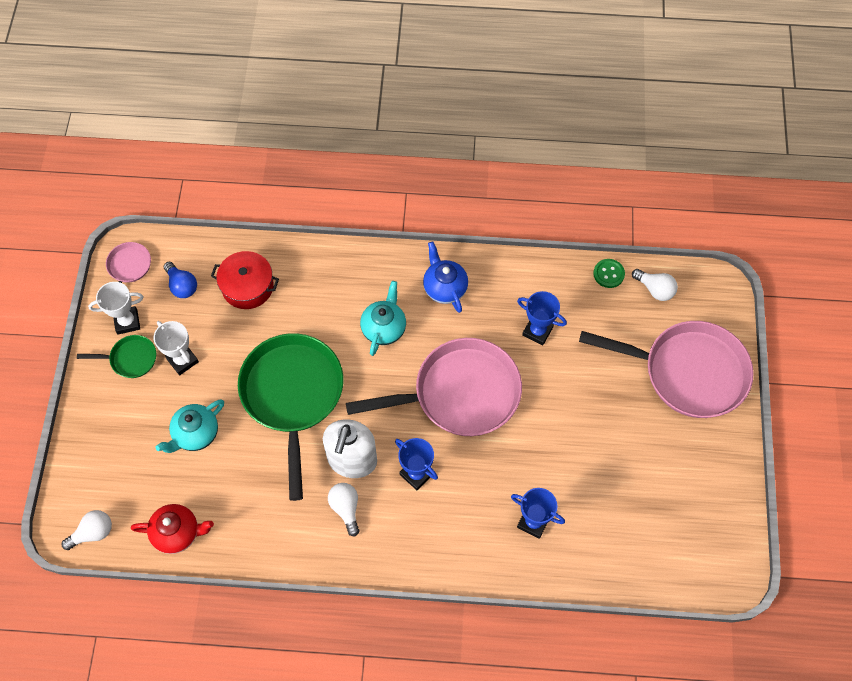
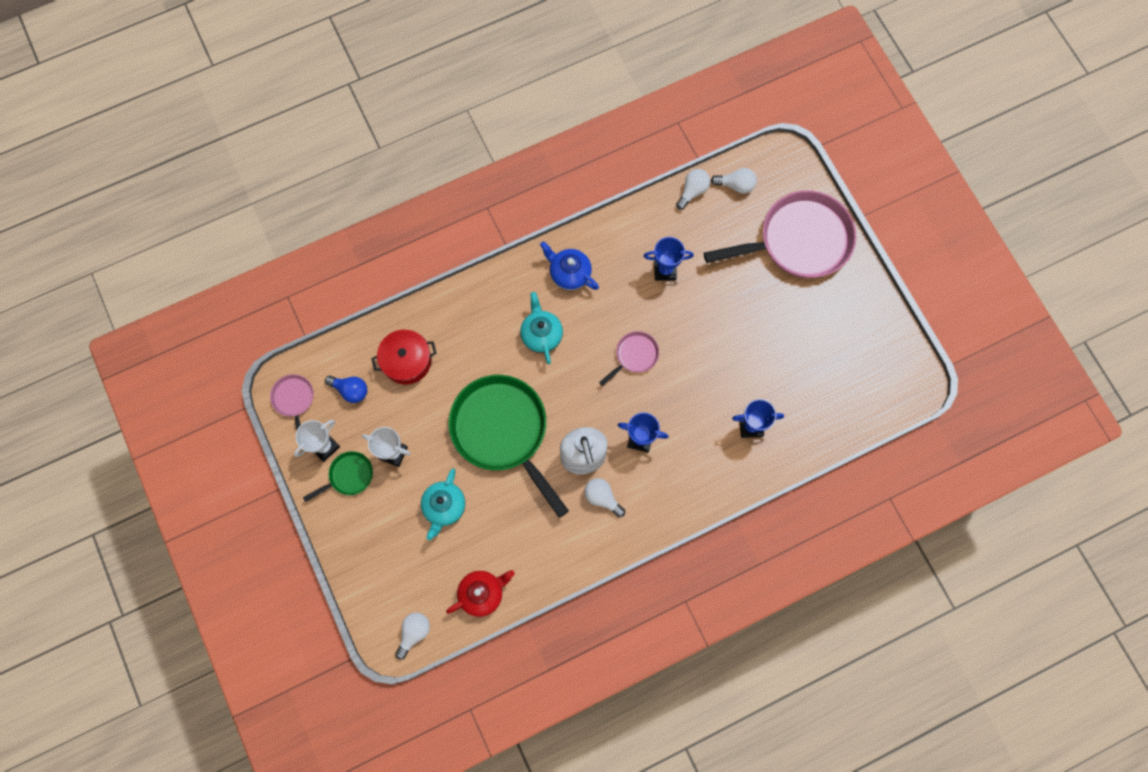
camera: 30 degrees left, 10 degrees up
(459, 393) = (634, 356): pink pan -> pink pan, size x0.45
(608, 274) = (692, 191): green button -> white light bulb

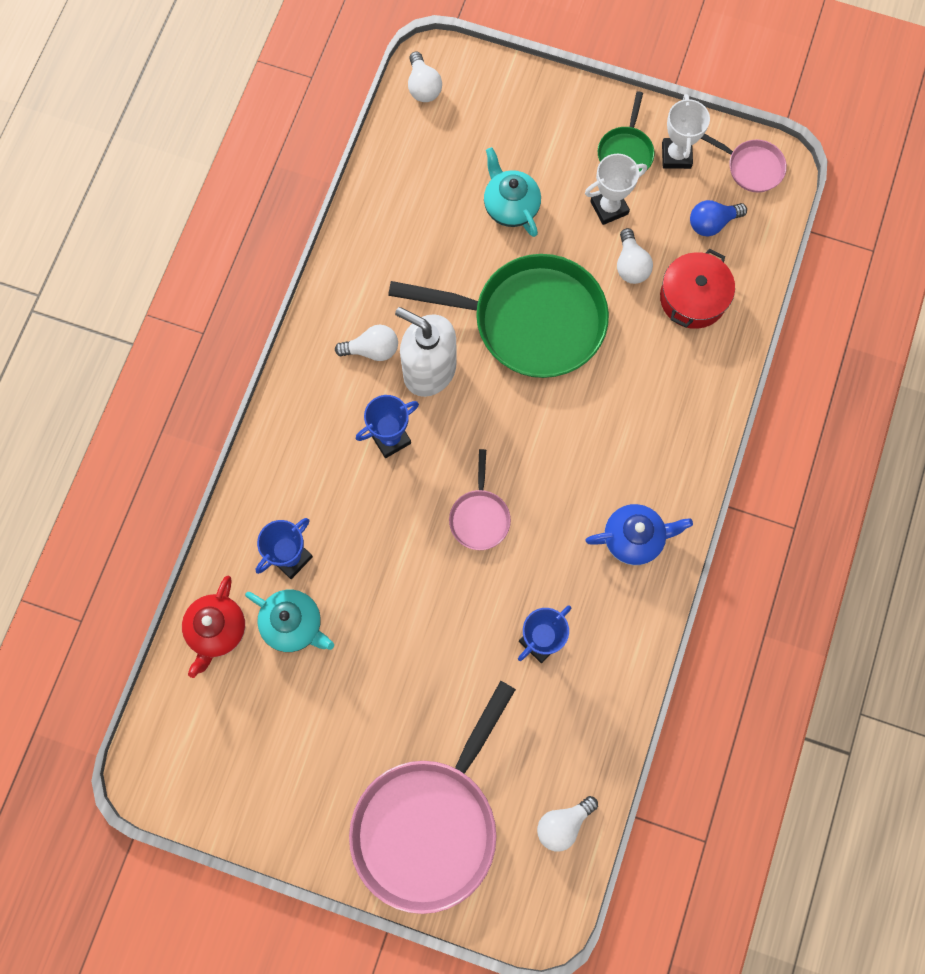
camera: 135 degrees right, 0 degrees up
(482, 593) = (397, 169): red teapot -> red teapot (217, 630)
(541, 334) = (594, 448): turquoise teapot -> turquoise teapot (293, 624)
(692, 191) = (602, 766): white light bulb -> white light bulb (631, 265)

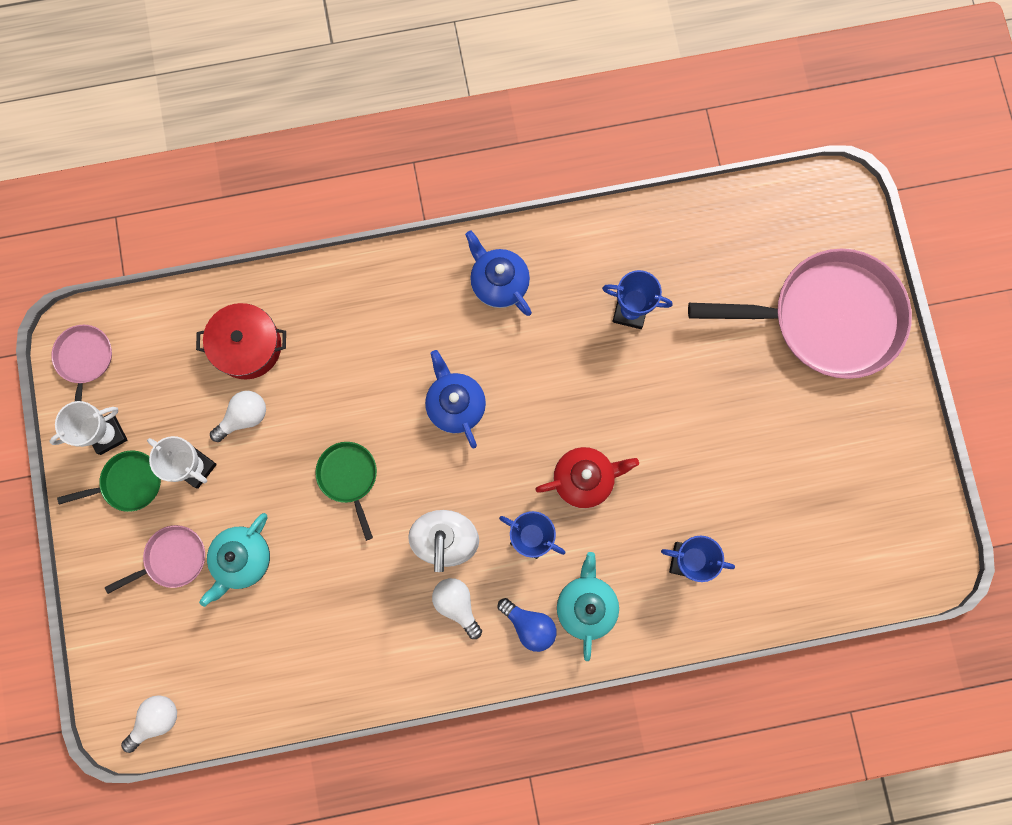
camera: 120 degrees left, 5 degrees up
(217, 630) = (786, 585): red teapot -> red teapot (584, 479)
(293, 624) = (741, 522): turquoise teapot -> turquoise teapot (586, 605)
(479, 517) = (555, 420): pink pan -> pink pan (172, 559)
(530, 321) = (349, 477): green pan -> green pan, size x0.45
(542, 440) = (455, 405): none -> blue teapot
(563, 824) = (761, 217): white light bulb -> none
(712, 223) = (162, 367): blue light bulb -> blue light bulb (529, 625)

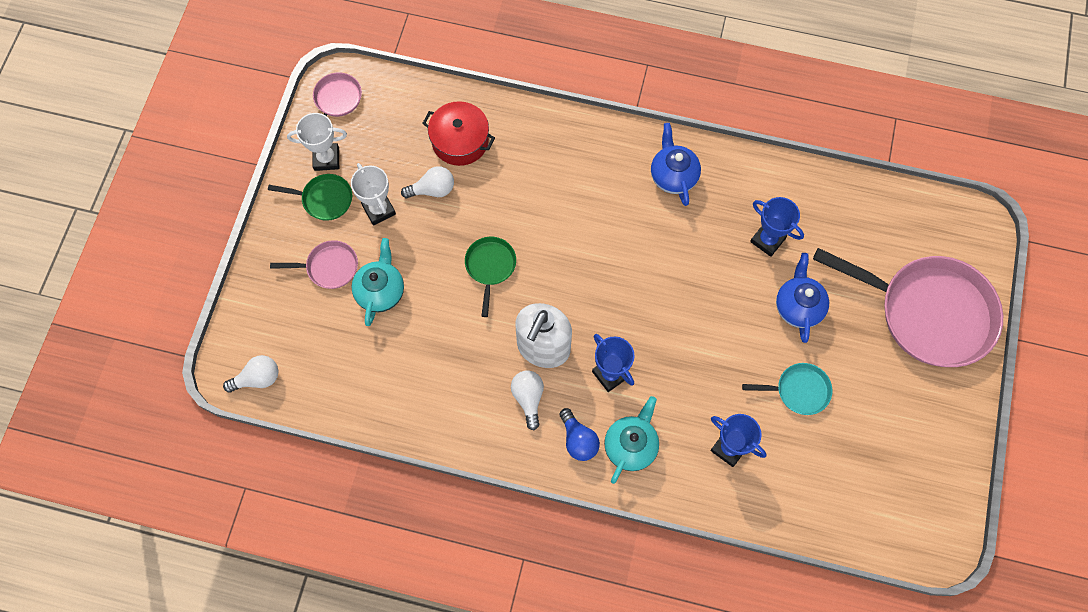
camera: 25 degrees right, 10 degrees down
(242, 560) = (380, 291): turquoise teapot -> turquoise teapot turned 135 degrees clockwise
(455, 405) = (597, 250): blue teapot -> blue teapot (798, 306)
(584, 479) = (674, 349): red teapot -> none
(731, 465) = (798, 390): none -> turquoise pan

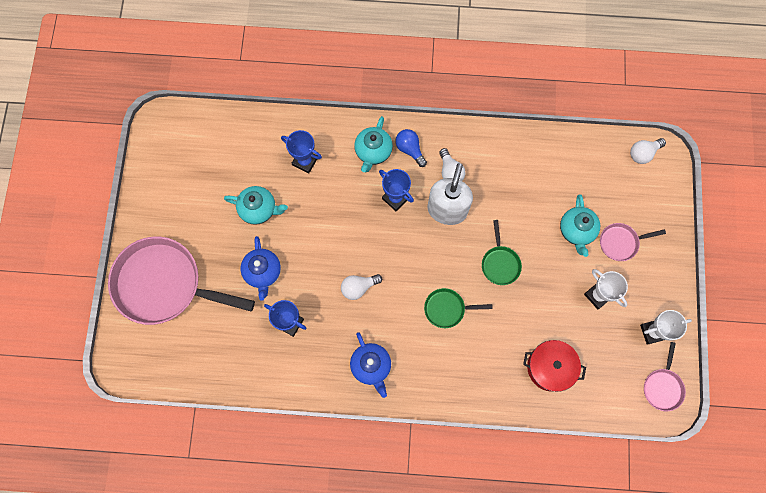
camera: 170 degrees right, 5 degrees up
(324, 199) = (643, 297): green pan -> green pan (447, 309)
(432, 190) = (560, 320): white light bulb -> white light bulb (358, 287)
(798, 390) = (259, 209): turquoise pan -> turquoise teapot

